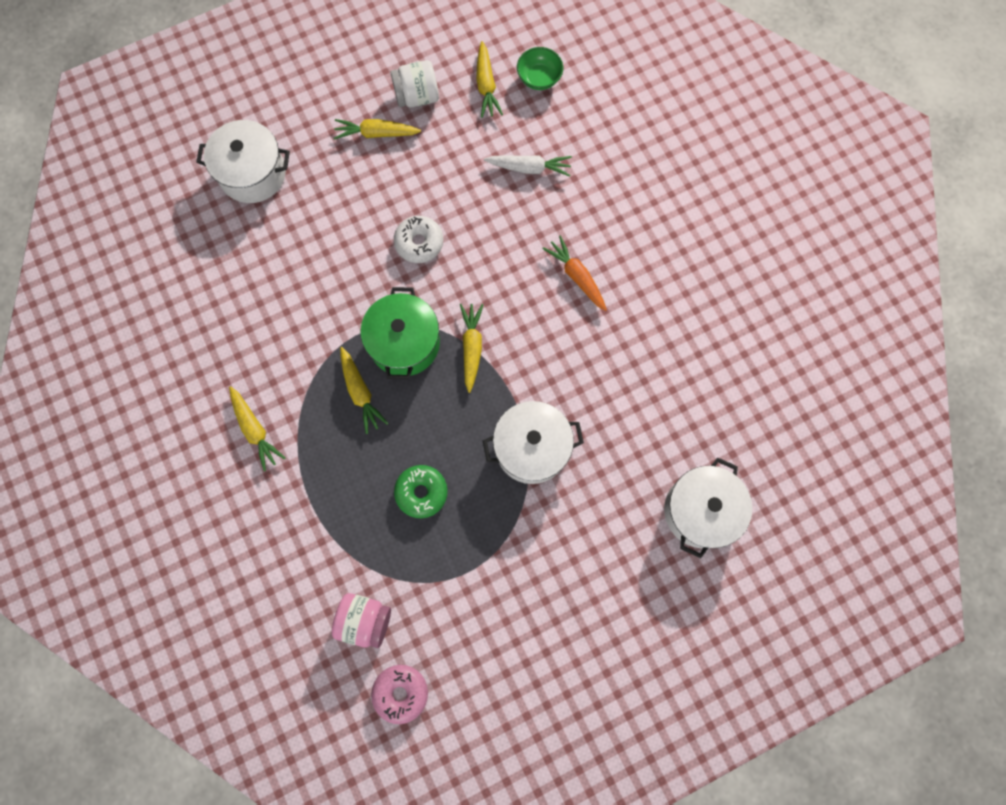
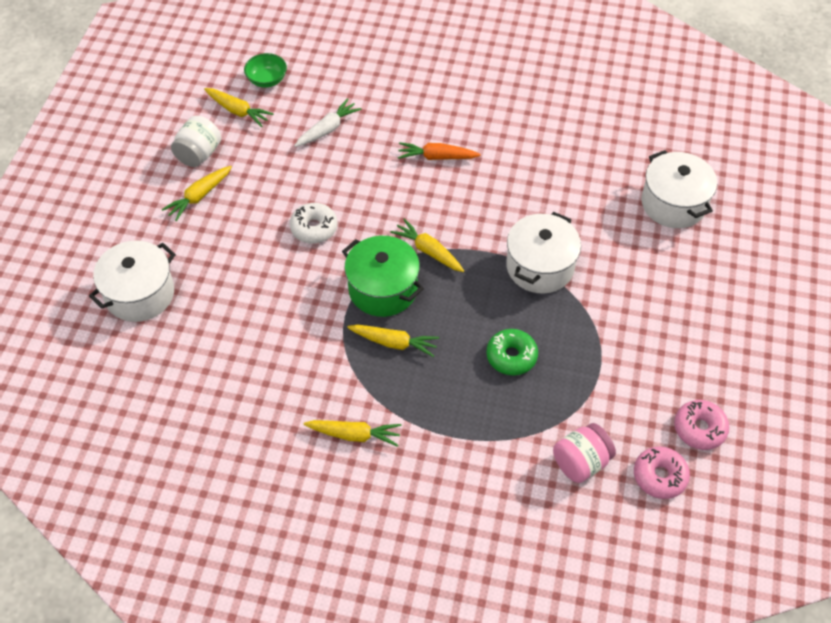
camera: 50 degrees left, 20 degrees down
(473, 695) = (699, 429): none -> pink donut

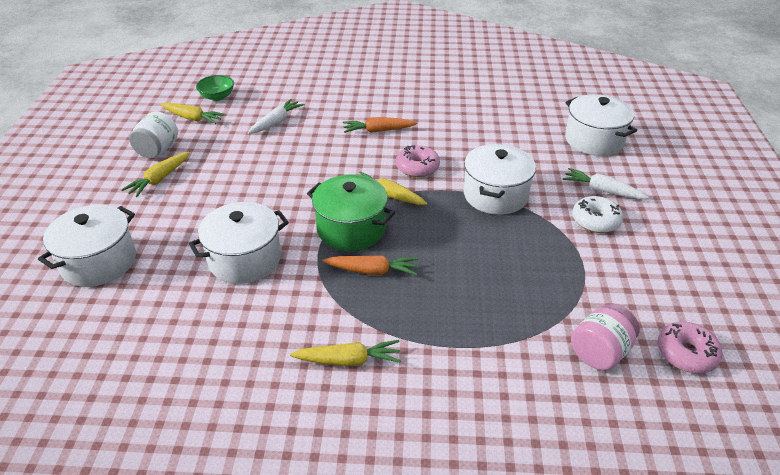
camera: 10 degrees left, 15 degrees down
(275, 311) = (245, 259): none -> white pot
(314, 228) = (275, 190): white donut -> white donut (595, 221)
(394, 343) = (372, 271): yellow carrot -> orange carrot
(511, 356) = (493, 267): green donut -> none
(655, 276) = (602, 190): none -> white carrot
(699, 429) = (703, 305): pink donut -> pink donut (417, 167)

